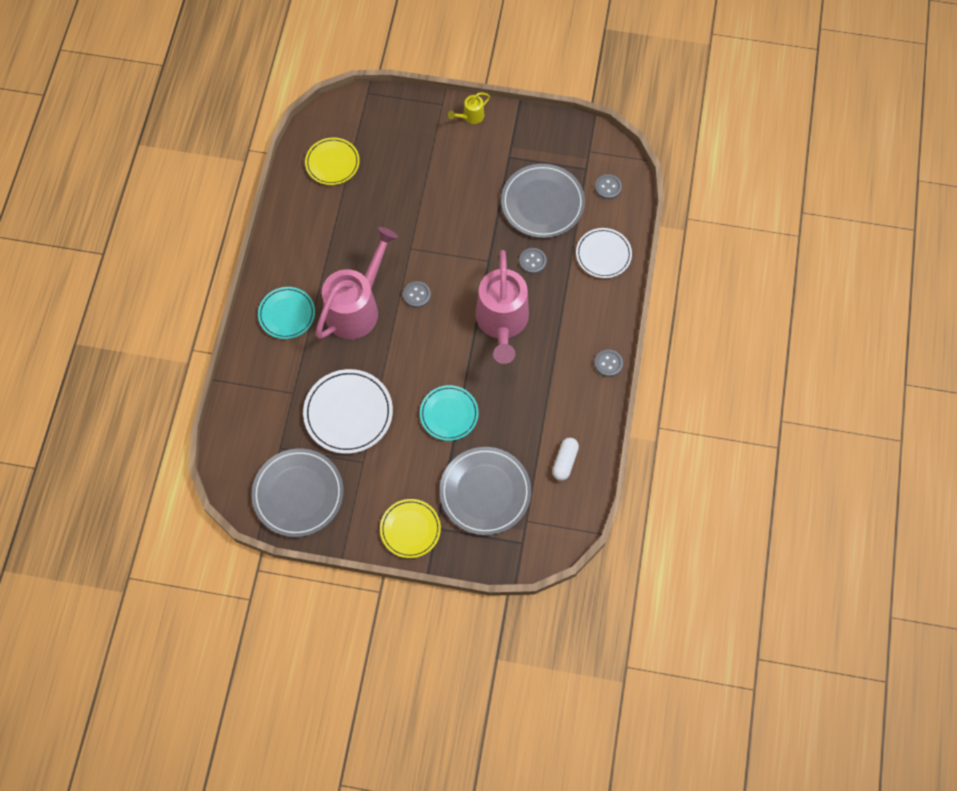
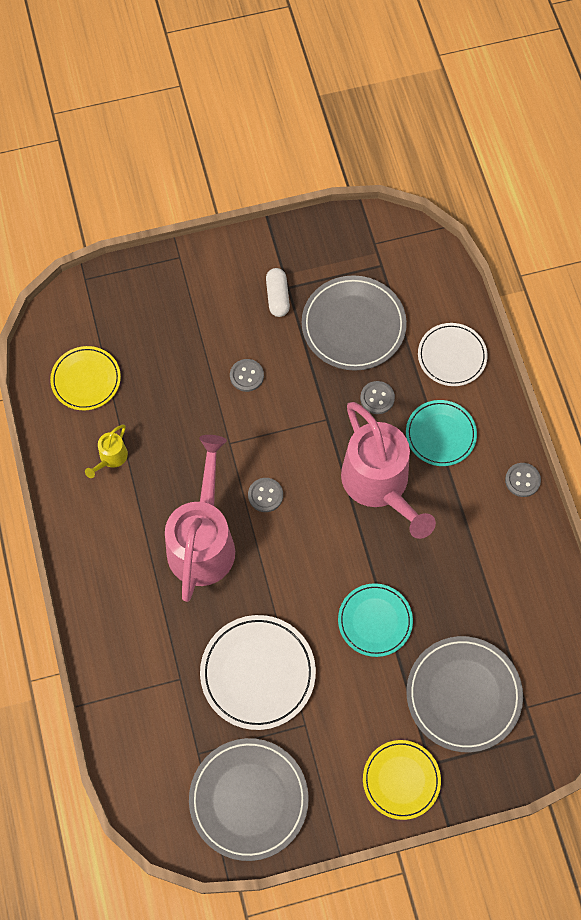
camera: 25 degrees left, 0 degrees up
(287, 314) = (124, 586): turquoise plate -> turquoise plate (440, 434)
(470, 117) = (220, 258): yellow watering can -> yellow watering can (111, 458)
(564, 461) = (533, 617): white capsule -> white capsule (277, 297)
(608, 187) = (417, 276): grey button -> grey button (246, 376)

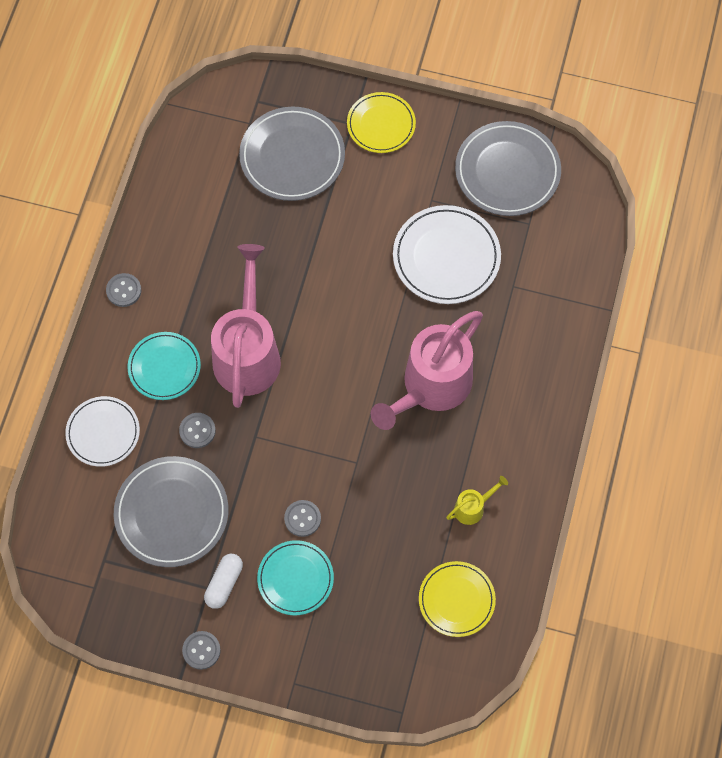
camera: 150 degrees left, 0 degrees up
(265, 495) = (353, 397): grey button -> grey button (201, 650)
(375, 621) = (325, 246): turquoise plate -> turquoise plate (295, 578)

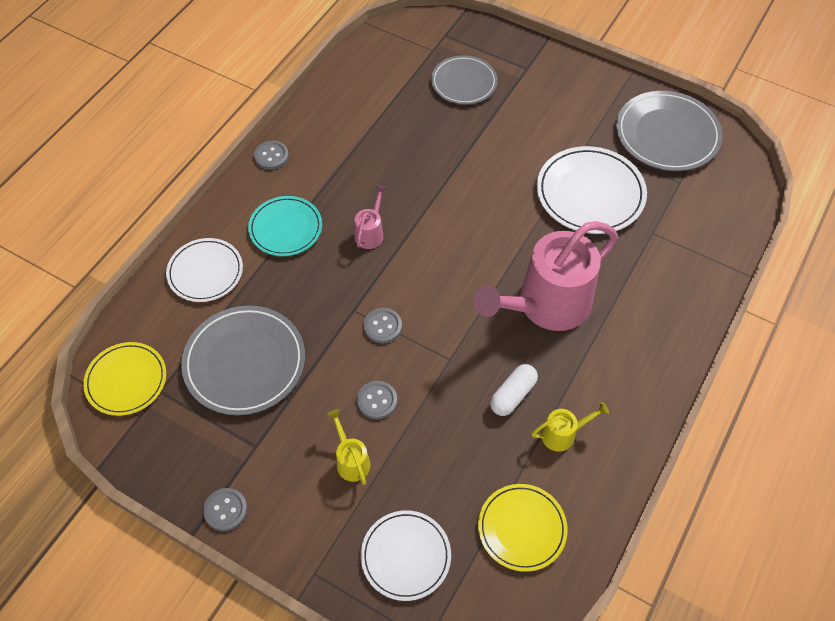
camera: 15 degrees right, 10 degrees down
(197, 431) = (297, 291): grey button -> grey button (382, 326)
(224, 583) = (274, 446): white capsule -> white capsule (513, 395)
(247, 352) = (370, 232): pink watering can -> pink watering can, size x0.42
(292, 156) = (464, 82): grey plate -> grey plate, size x0.66
(295, 578) = (351, 460): turquoise plate -> yellow watering can
(366, 649) = (406, 556): none -> white plate
(381, 124) = (554, 74): yellow plate -> yellow plate (126, 380)

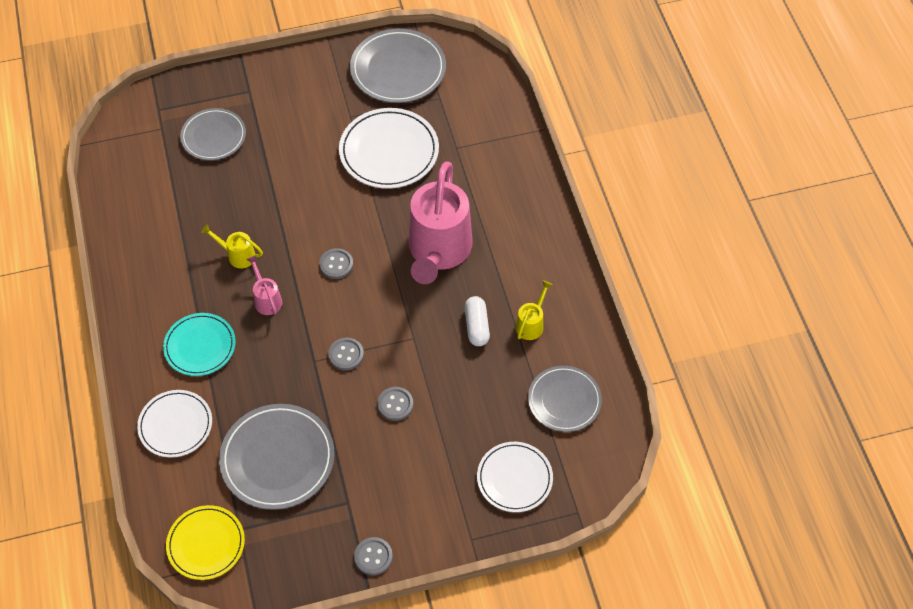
camera: 45 degrees left, 0 degrees up
(271, 156) = (126, 304): grey button -> grey button (336, 264)
(351, 460) = (419, 455): yellow watering can -> yellow watering can (237, 255)
(522, 528) = (564, 400): yellow plate -> grey plate

